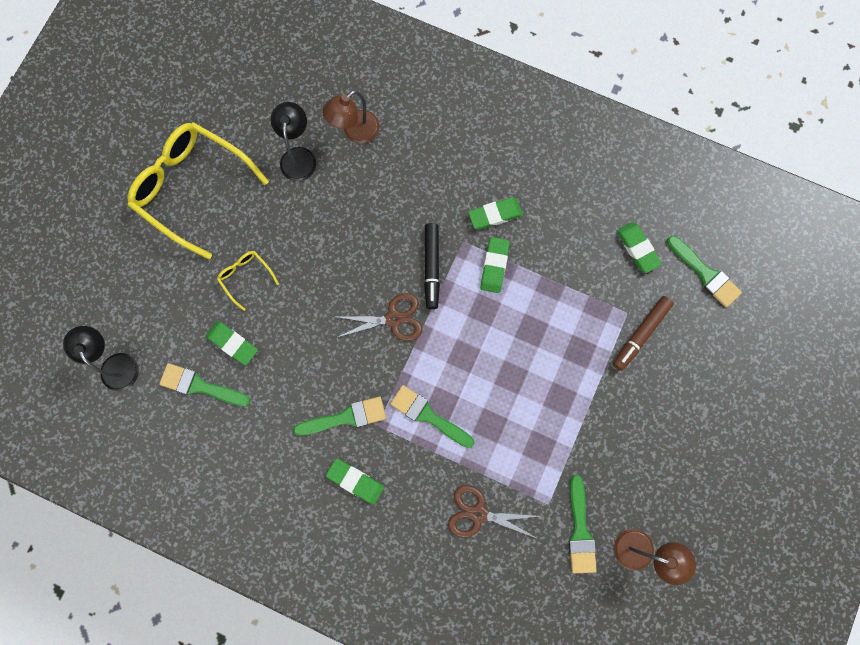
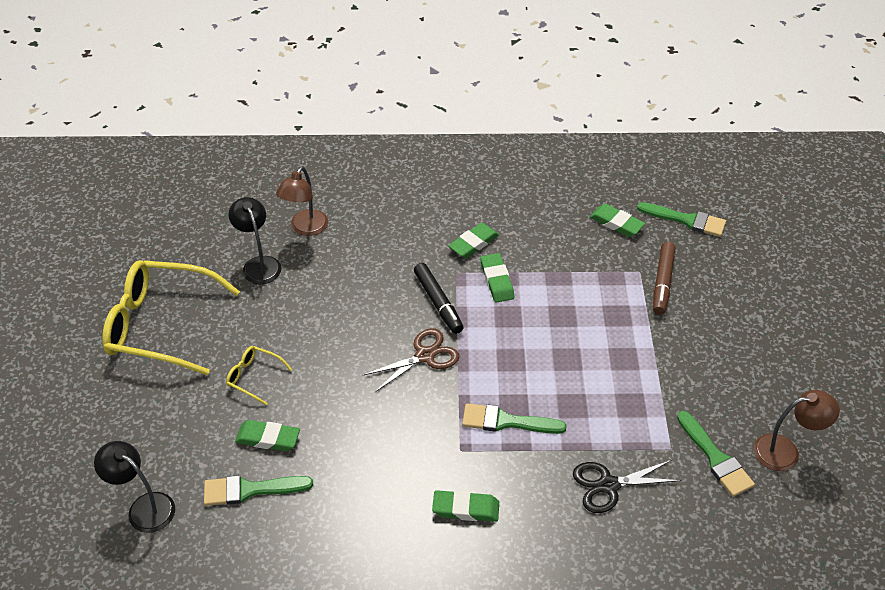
camera: 25 degrees left, 30 degrees down
(346, 417) = (423, 456): green brush -> none
(478, 514) = (608, 485): brown scissors -> black scissors

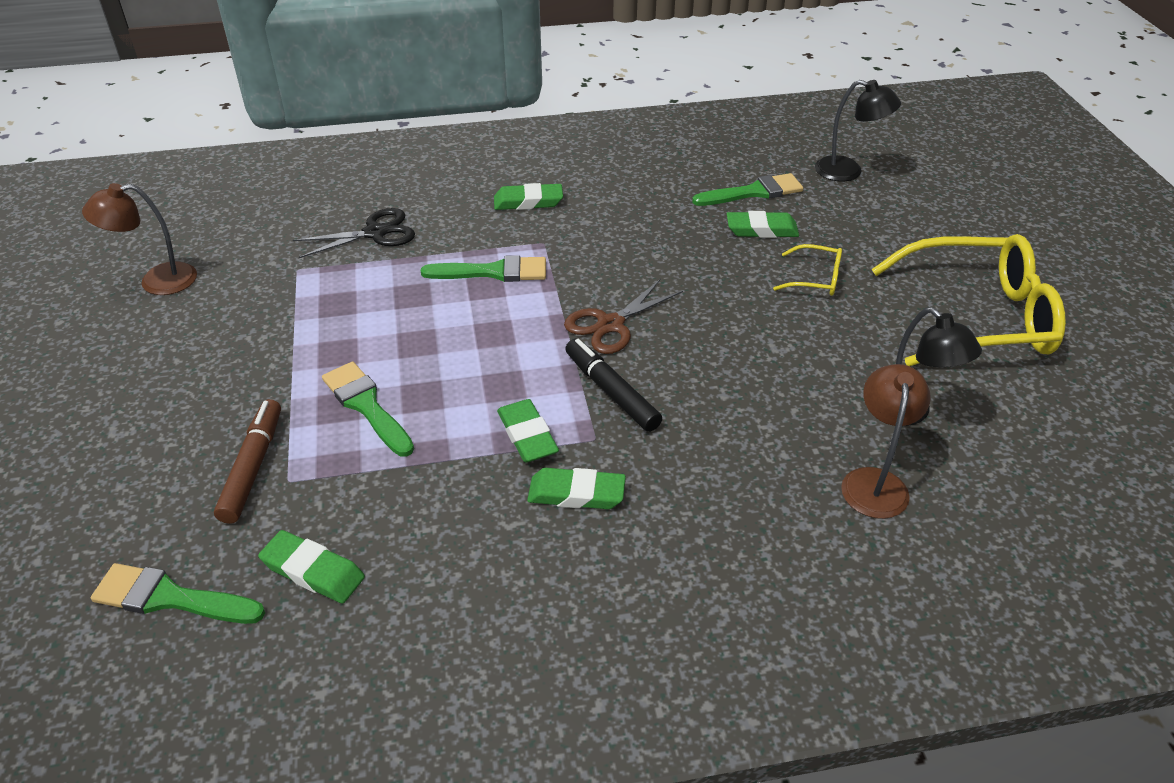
camera: 170 degrees right, 5 degrees down
(473, 243) = (576, 493): green eraser -> green eraser turned 60 degrees clockwise
(715, 458) = (245, 267): green brush -> green brush (366, 406)

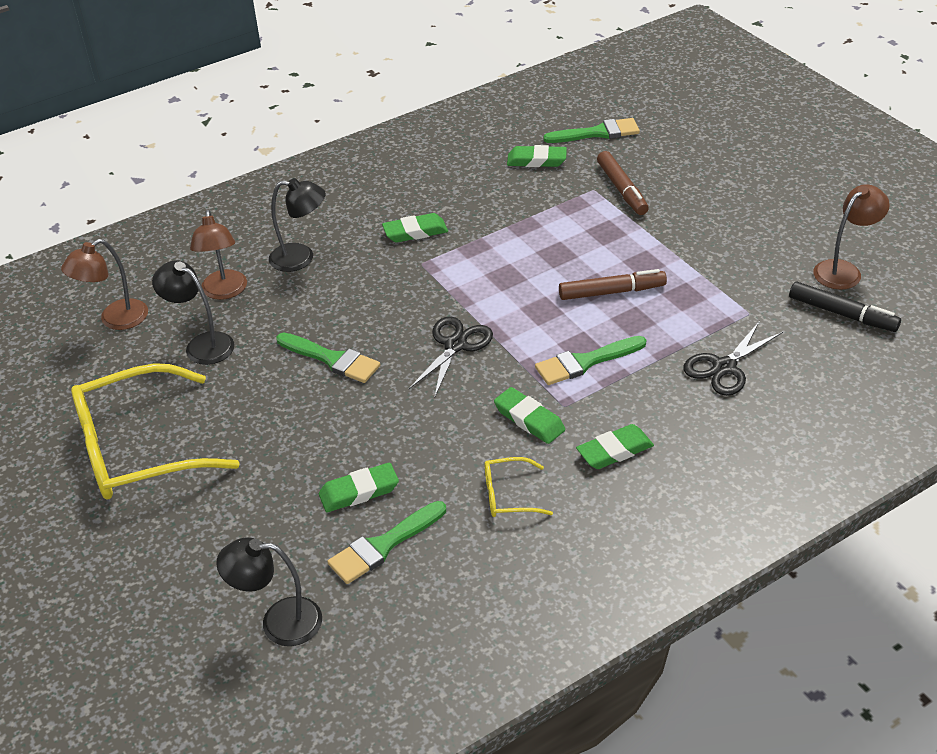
camera: 160 degrees right, 0 degrees up
(366, 406) = (588, 238): green brush -> green brush (332, 359)
(404, 331) = (612, 292): none -> brown marker
(527, 435) = (467, 253): green eraser -> green eraser (529, 419)
(610, 324) = (455, 345): brown scissors -> black scissors
(611, 392) = (426, 295): black marker -> black marker (842, 314)
(755, 503) = (301, 258): none -> black lamp
(815, 279) = (292, 446): yellow glasses -> yellow glasses (508, 495)
(1033, 485) = (115, 320): none -> brown lamp

